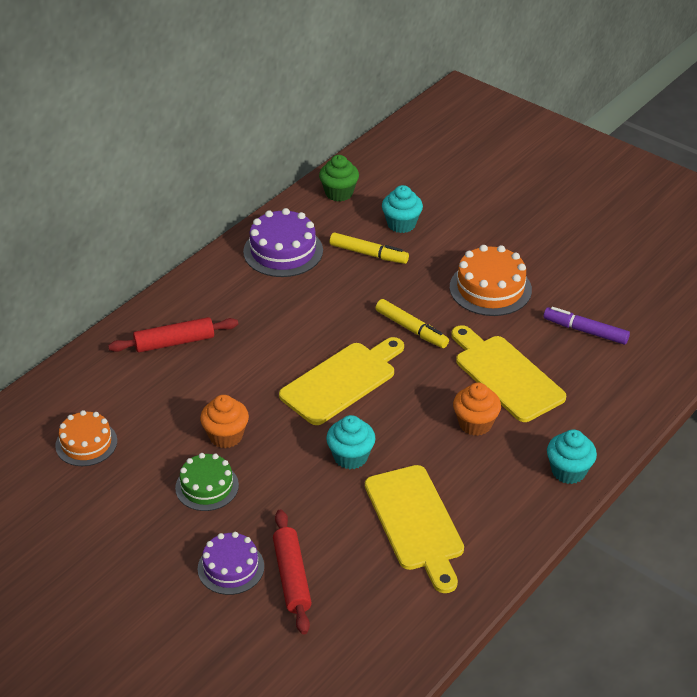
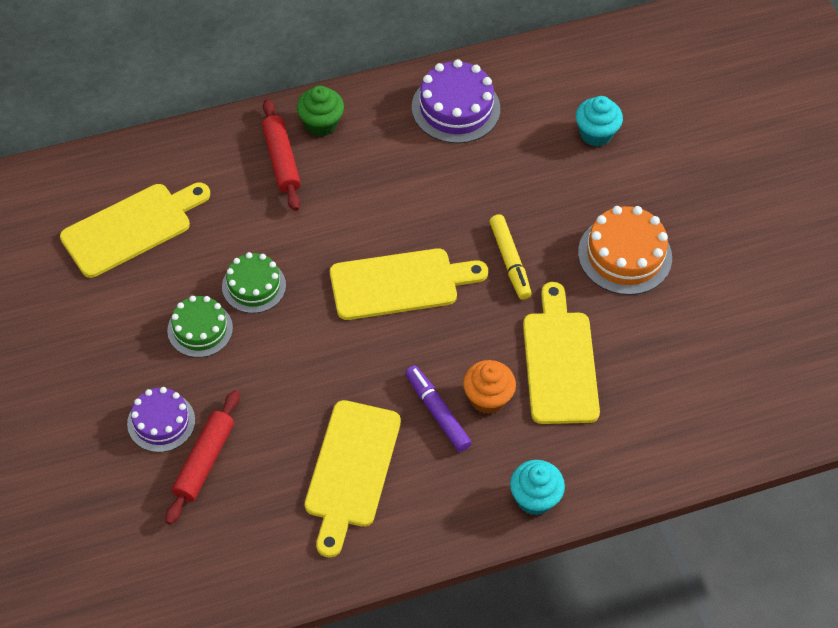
camera: 30 degrees right, 15 degrees up
(86, 443) = (132, 228): orange cake -> yellow cutting board
(174, 342) = (281, 160): red rolling pin -> red rolling pin turned 60 degrees clockwise
(226, 436) = (254, 286): orange cupcake -> green cake
(339, 193) = (562, 65): green cupcake -> green cupcake (321, 124)
(350, 457) = (346, 369): turquoise cupcake -> none
(368, 254) = (535, 153): yellow marker -> none
(585, 331) = (680, 354): purple marker -> purple marker (437, 412)

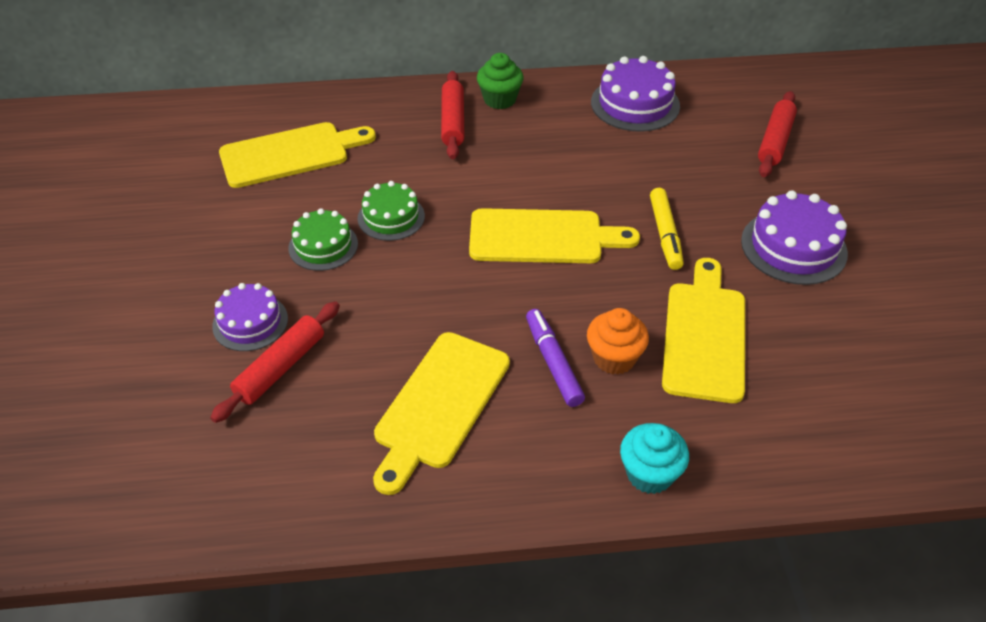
camera: 15 degrees right, 10 degrees down
(596, 134) = (775, 141): turquoise cupcake -> red rolling pin
(624, 255) = (793, 247): orange cake -> purple cake

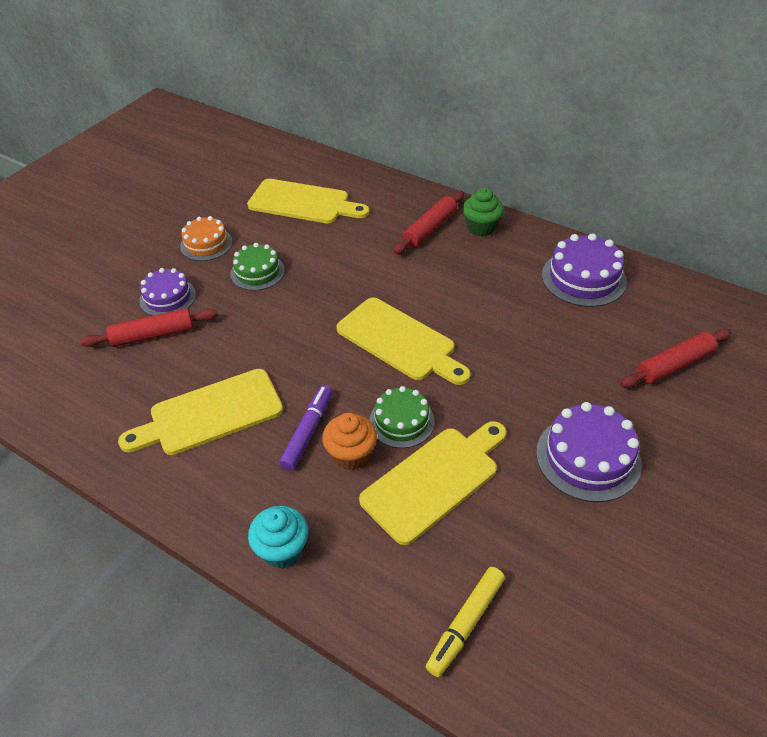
camera: 40 degrees right, 0 degrees up
(227, 246) = (206, 244): none -> orange cake
(391, 217) = (317, 275): green cake -> green cake (401, 421)
(665, 234) = (492, 388): yellow marker -> yellow marker (465, 624)

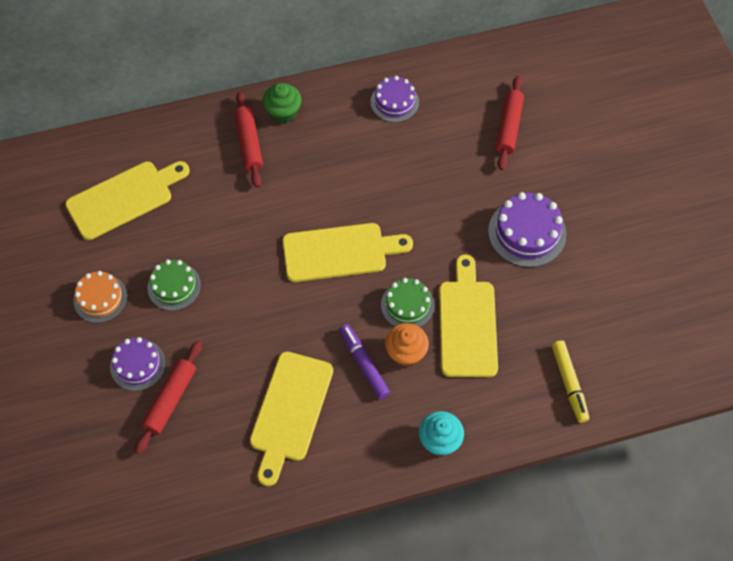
camera: 50 degrees left, 15 degrees up
(583, 278) = (394, 102): purple cake -> purple cake, size x0.67

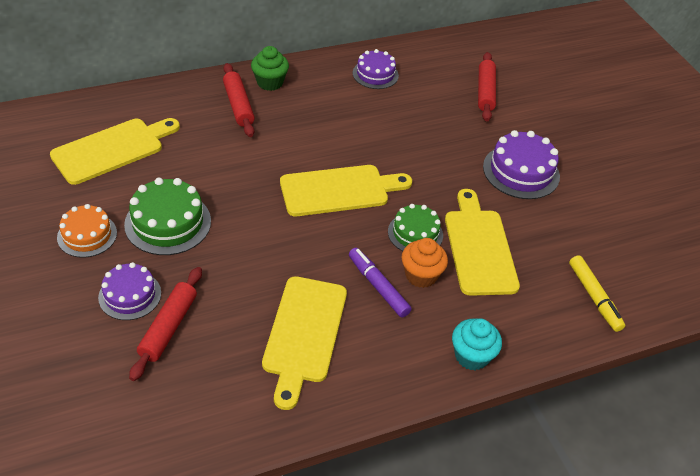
camera: 10 degrees left, 15 degrees down
(174, 286) = (168, 223): green cake -> green cake, size x1.50

